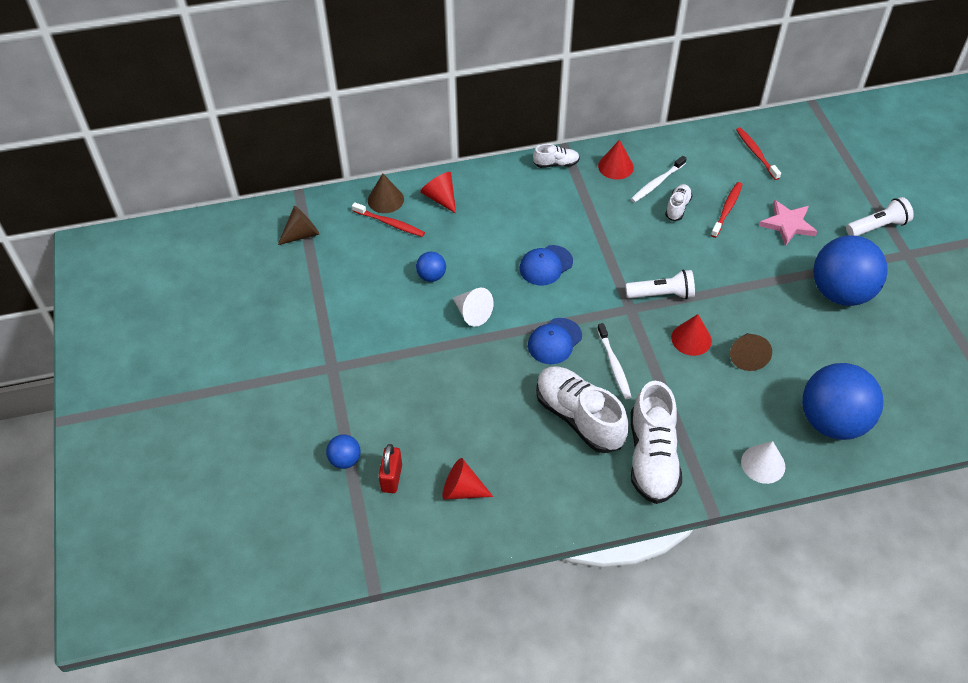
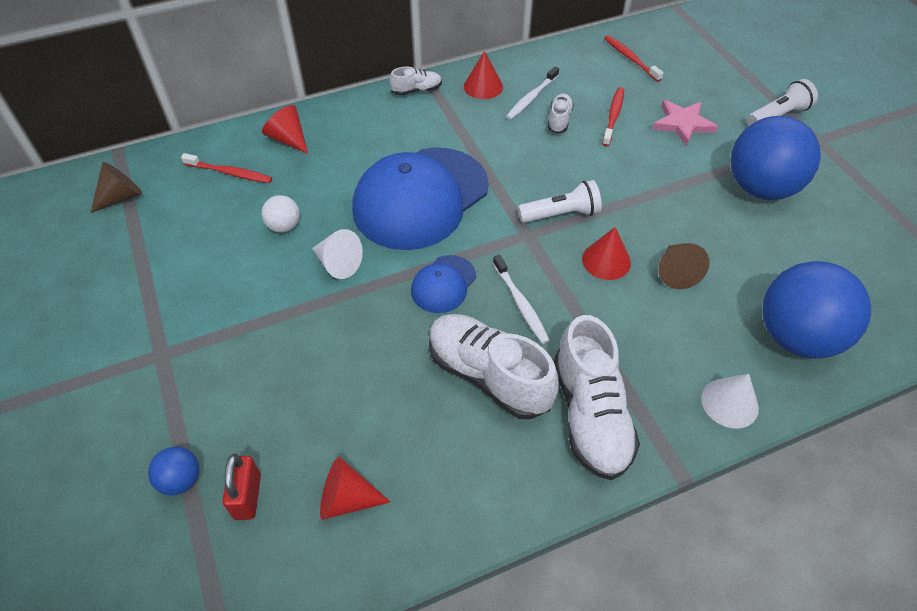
camera: 10 degrees left, 0 degrees up
(385, 199) = (223, 148): brown cone -> none
(431, 276) = (284, 226): blue ball -> white ball
(545, 265) = (420, 198): blue cap -> blue cap, size x2.18

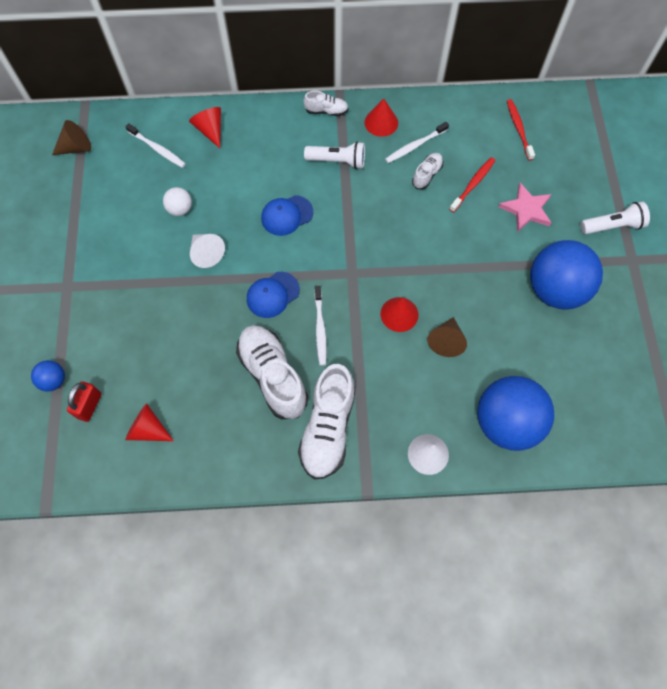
camera: 20 degrees right, 15 degrees up
(230, 173) = (158, 149): red toothbrush -> white toothbrush
(420, 198) = (286, 215): blue cap -> blue cap, size x0.46
(561, 214) = (385, 263): white flashlight -> white flashlight (337, 161)

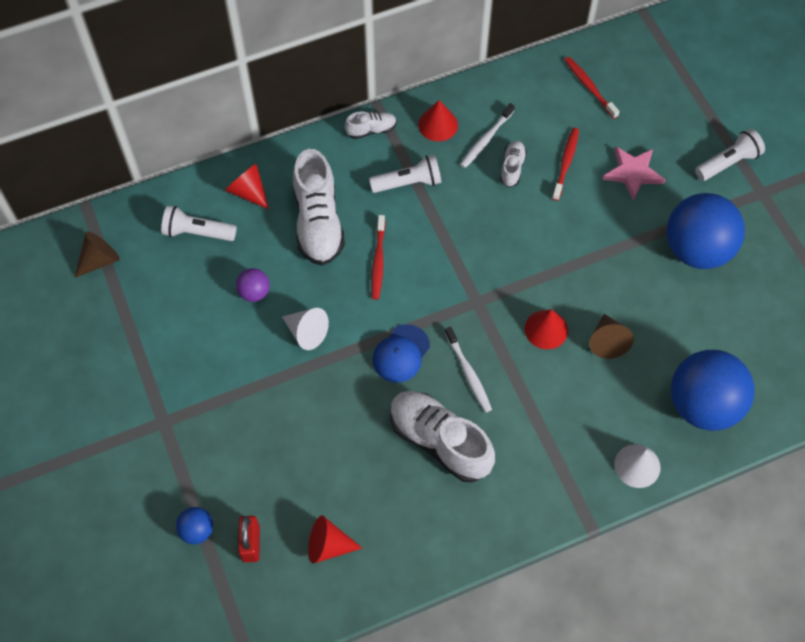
camera: 20 degrees left, 5 degrees down
(158, 149) = (197, 232): white toothbrush -> white flashlight
(180, 209) = (254, 292): white ball -> purple ball
(286, 215) = (378, 261): blue cap -> red toothbrush
(328, 428) = (522, 475): white shoe -> white shoe (318, 222)

